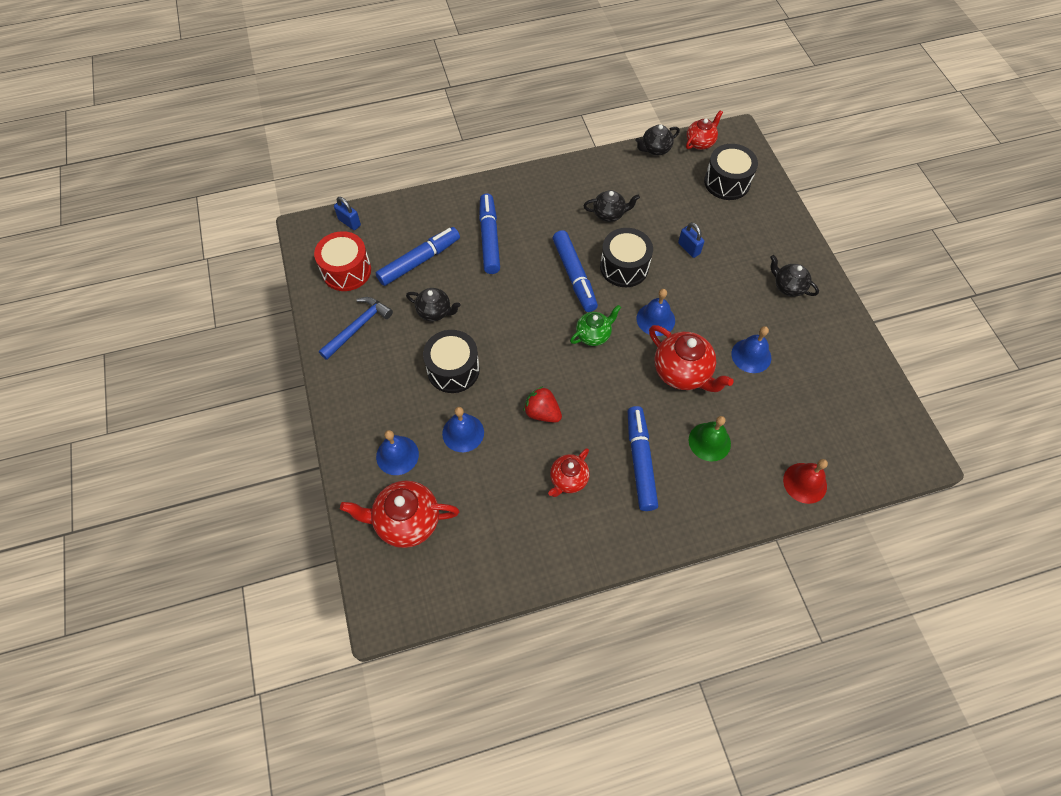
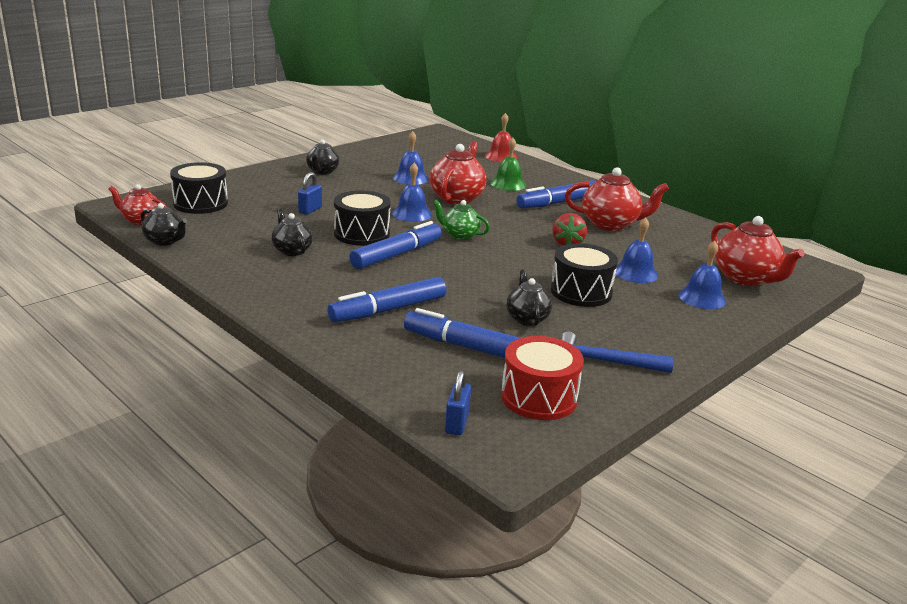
camera: 120 degrees left, 35 degrees down
(568, 480) = (610, 224): red teapot -> red teapot, size x1.64

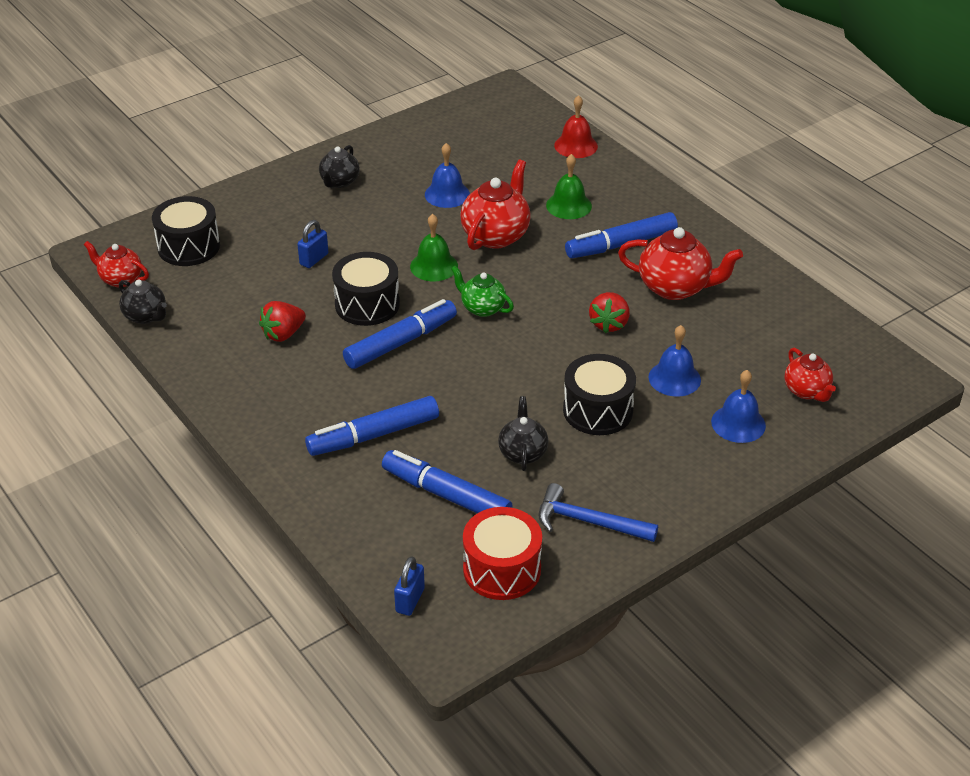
camera: 10 degrees right, 15 degrees up
(292, 250) = (283, 334): black teapot -> red strawberry
(412, 213) = (434, 266): blue bell -> green bell
(746, 278) = (807, 391): red teapot -> red teapot, size x0.61

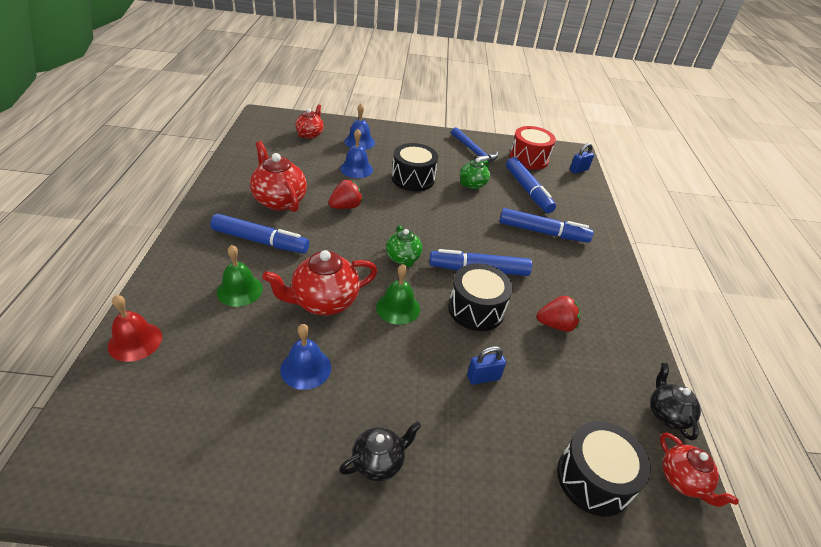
camera: 145 degrees left, 0 degrees up
(522, 453) = (472, 184): black teapot -> green teapot

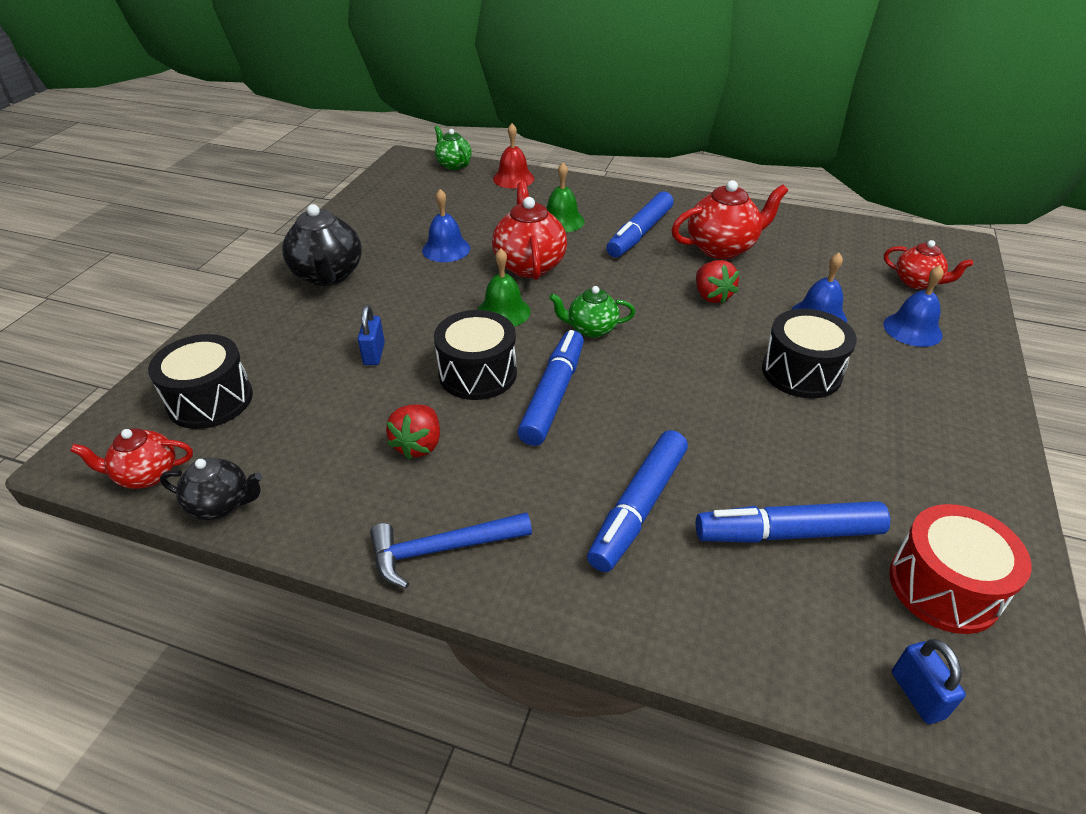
camera: 110 degrees right, 0 degrees up
(379, 462) = (328, 275): black teapot -> black teapot, size x1.64
(472, 184) = (796, 446): green teapot -> green teapot (453, 165)
(473, 152) = (938, 482): blue hammer -> blue hammer (441, 549)

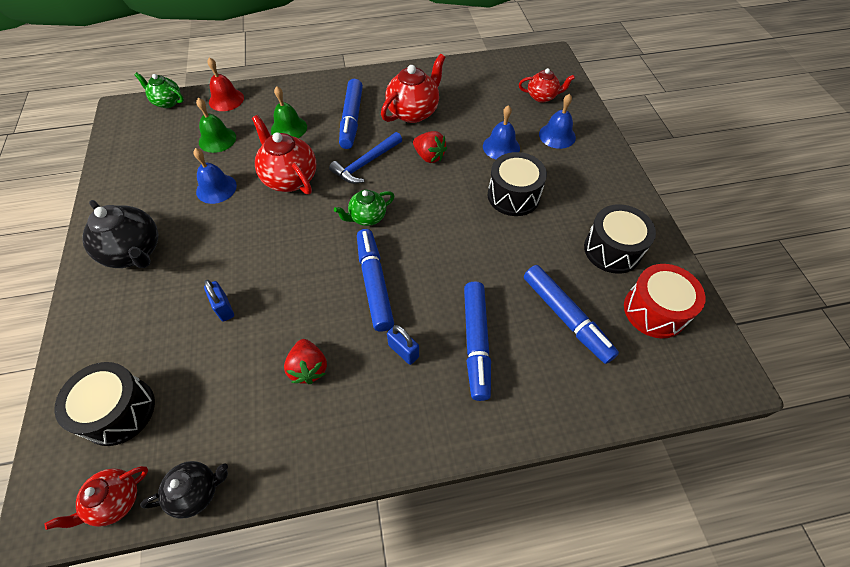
camera: 30 degrees left, 15 degrees up
(441, 549) = (376, 438): blue hammer -> blue hammer (365, 163)
(477, 373) = (312, 290): black drum -> black drum (612, 250)
(503, 311) = (297, 228): green bell -> green bell (217, 139)
(789, 533) = (565, 317): blue marker -> blue marker turned 90 degrees counterclockwise
(917, 695) = (673, 384): blue padlock -> blue padlock (403, 351)

